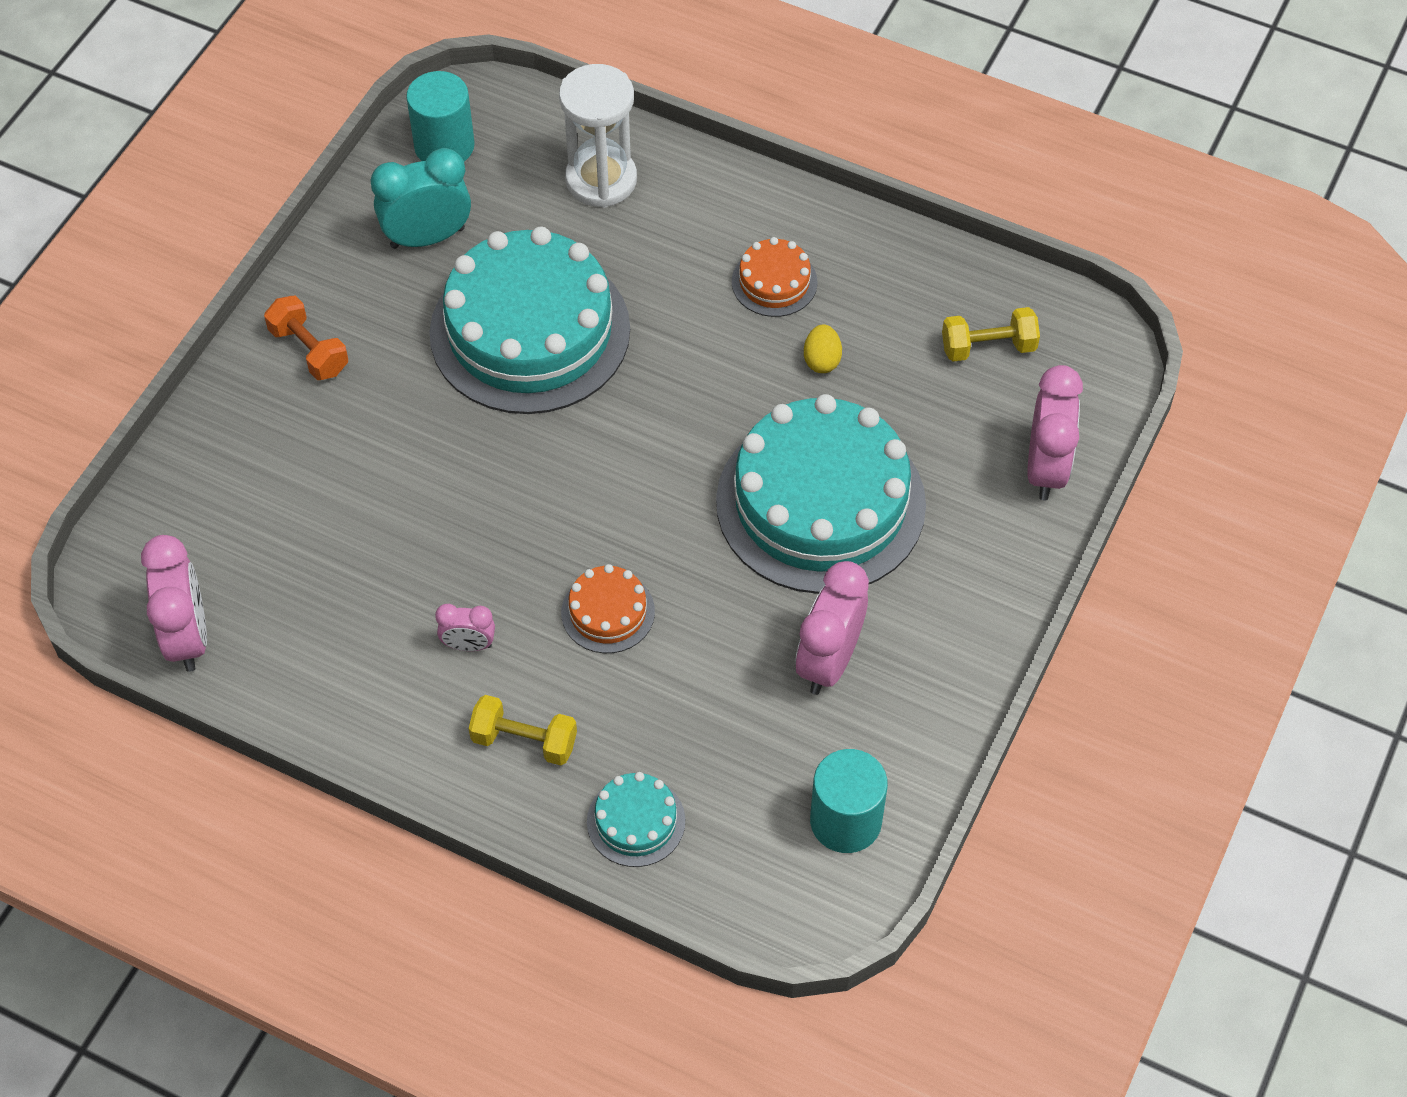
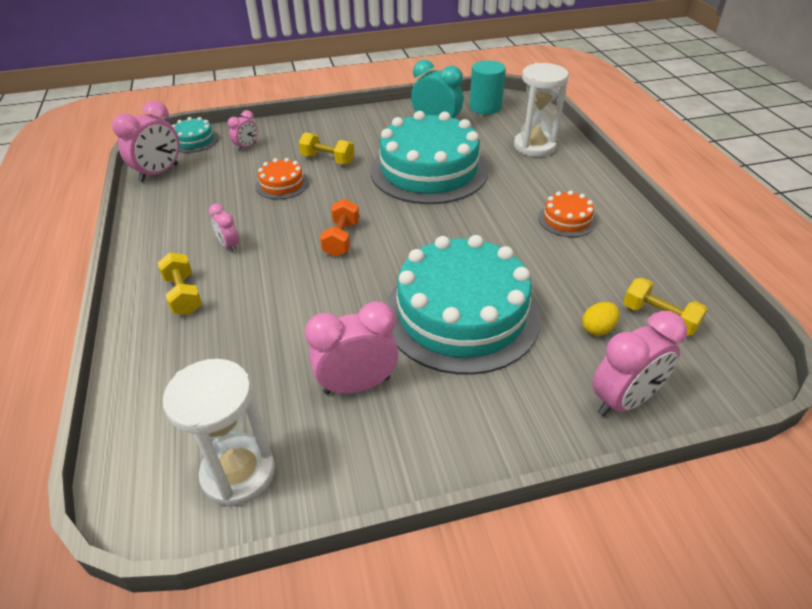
camera: 50 degrees right, 15 degrees down
(229, 493) = (246, 147): none -> pink clock
(309, 350) = (341, 129): orange dumbbell -> orange dumbbell (341, 239)
(376, 420) = (327, 159): none -> yellow dumbbell
(608, 612) = (297, 278): orange cake -> orange cake (282, 184)
(636, 821) = (160, 368): turquoise cake -> turquoise cake (194, 140)
(822, 360) = (549, 261): yellow egg -> yellow egg (597, 329)
(845, 821) = (238, 473): turquoise cylinder -> white hourglass

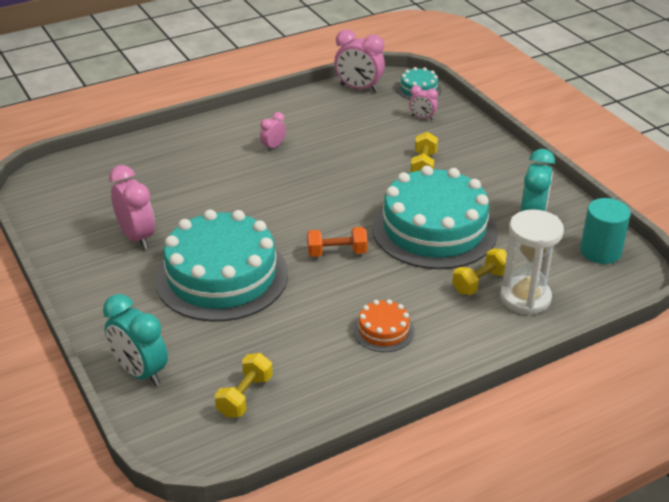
camera: 75 degrees right, 5 degrees down
(183, 295) = (211, 143): yellow dumbbell -> yellow dumbbell (480, 282)
(238, 473) = (61, 206): white hourglass -> none
(282, 184) = (370, 150): orange cake -> none
(341, 239) = (301, 198): orange dumbbell -> orange dumbbell (337, 252)
(597, 329) = (221, 356): yellow egg -> none
(623, 400) = (140, 372): pink clock -> turquoise clock

